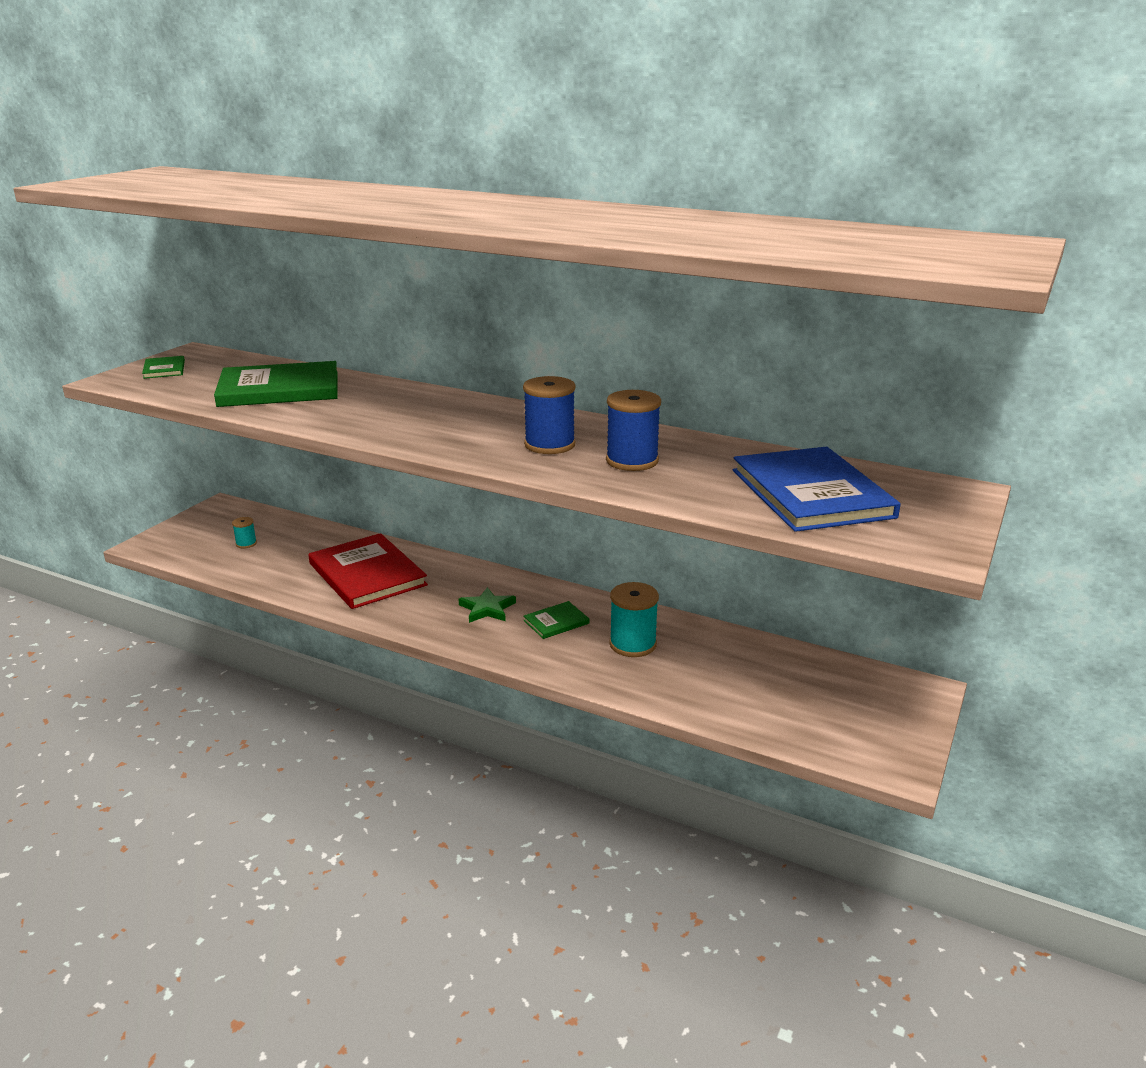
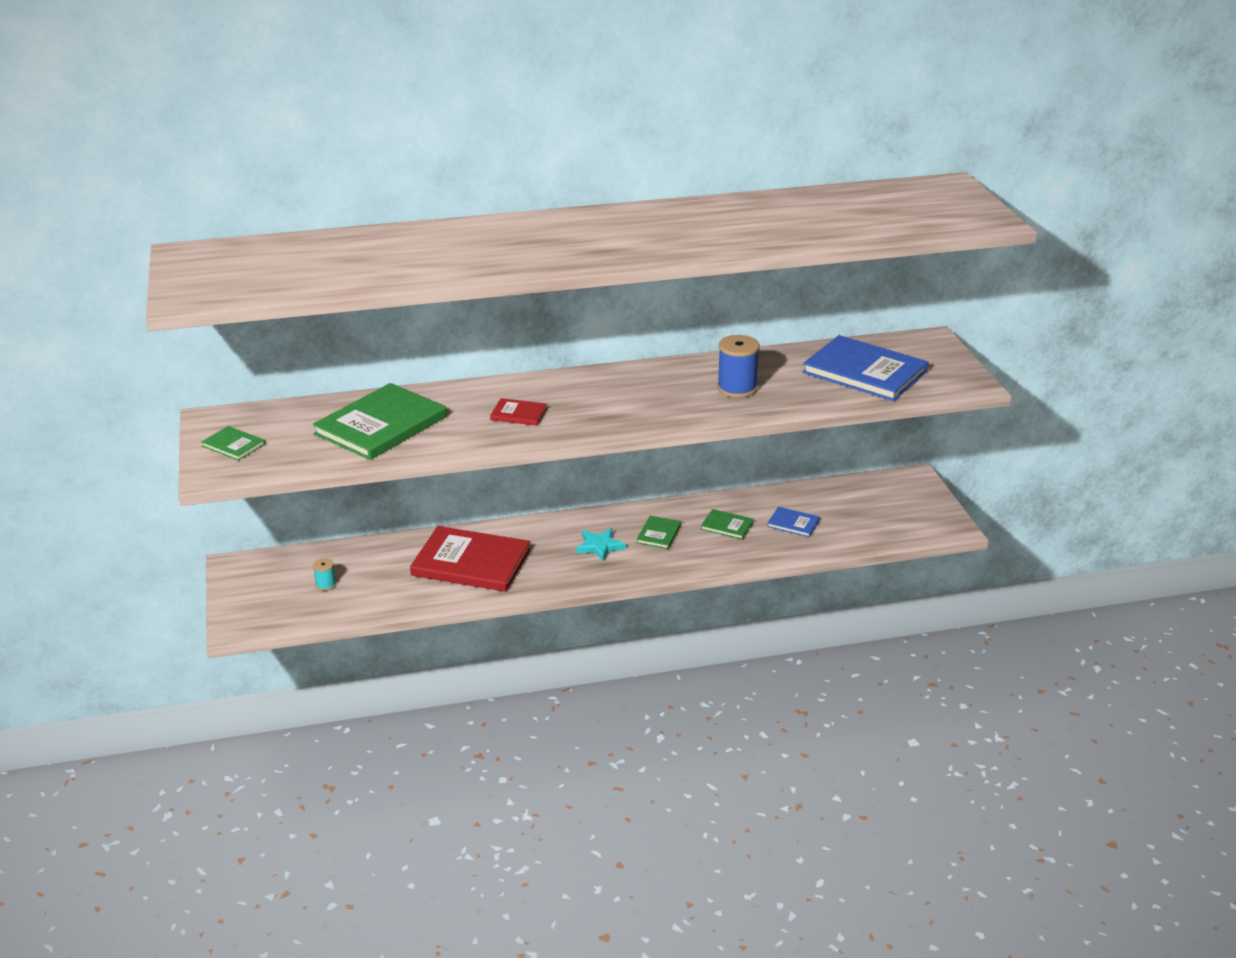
camera: 40 degrees left, 5 degrees up
(393, 415) = (518, 414): none -> red book
(487, 608) = (600, 546): green star -> turquoise star
(549, 445) = (668, 396): blue spool -> none
(633, 644) = (727, 526): turquoise spool -> green book
(706, 673) = (793, 523): none -> blue book

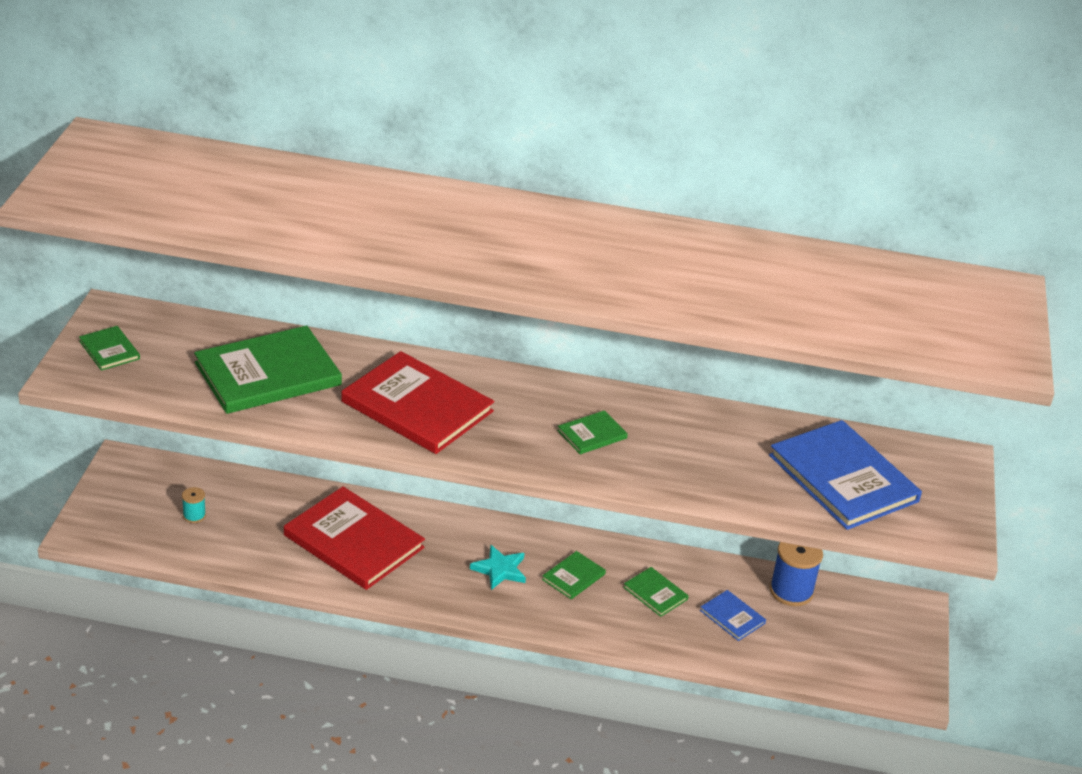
camera: 20 degrees right, 5 degrees up
(518, 414) = (417, 406): red book -> red book, size x2.18
(665, 395) = (592, 434): none -> green book
(737, 388) = (678, 452): blue spool -> blue spool (791, 591)

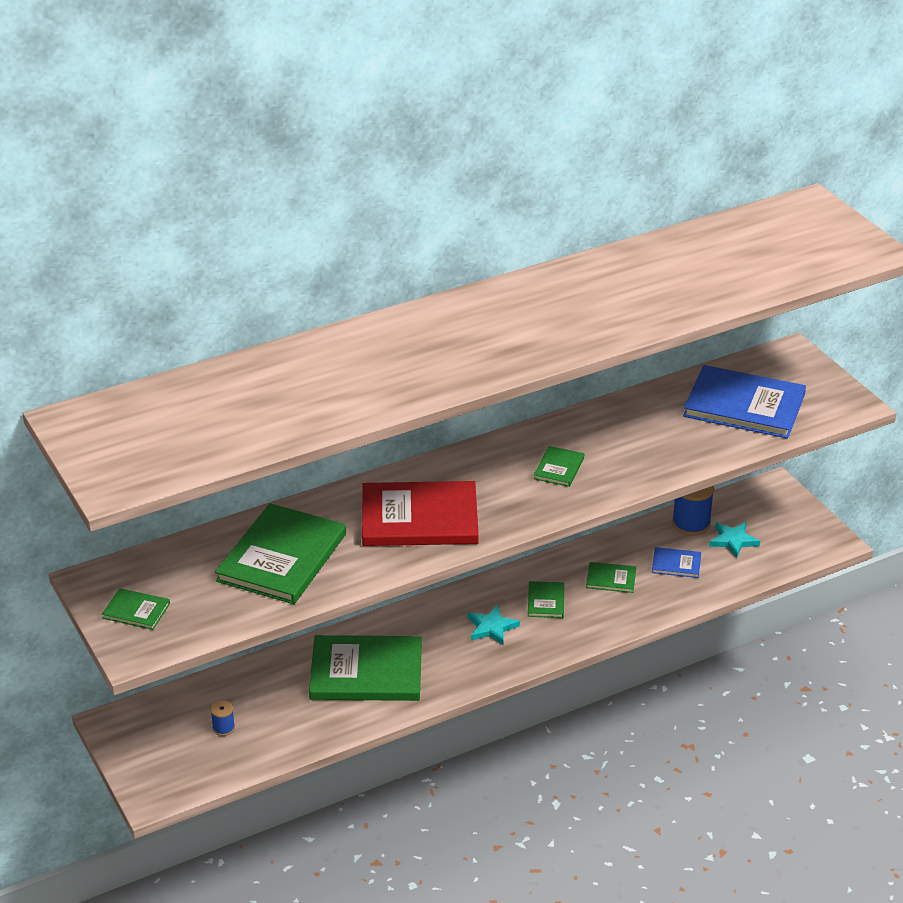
camera: 35 degrees left, 0 degrees up
(194, 515) = (223, 728): turquoise spool -> blue spool
(354, 541) = (366, 672): red book -> green book
(814, 629) = (733, 540): none -> turquoise star

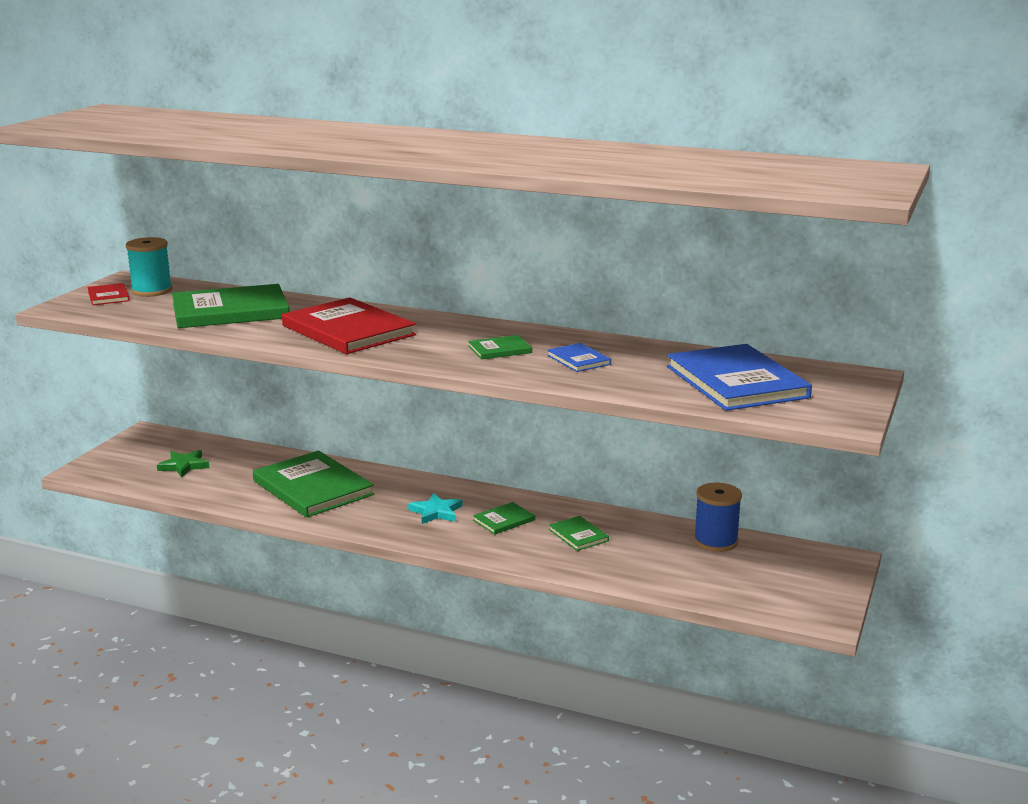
camera: 50 degrees right, 15 degrees down
(136, 611) = (108, 296): green book -> red book
(154, 579) = (152, 291): none -> turquoise spool
(223, 728) = (184, 466): blue spool -> green star
(676, 564) = (649, 555): blue book -> blue book (578, 360)
(733, 540) = (730, 568): turquoise star -> none

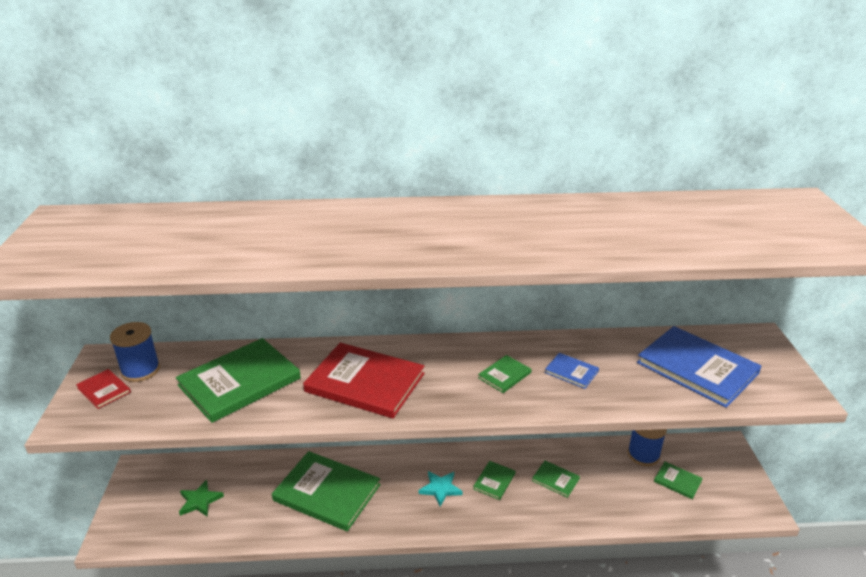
camera: 25 degrees left, 10 degrees up
(152, 291) = (140, 370): turquoise spool -> blue spool
(735, 570) = (677, 481): none -> green book

